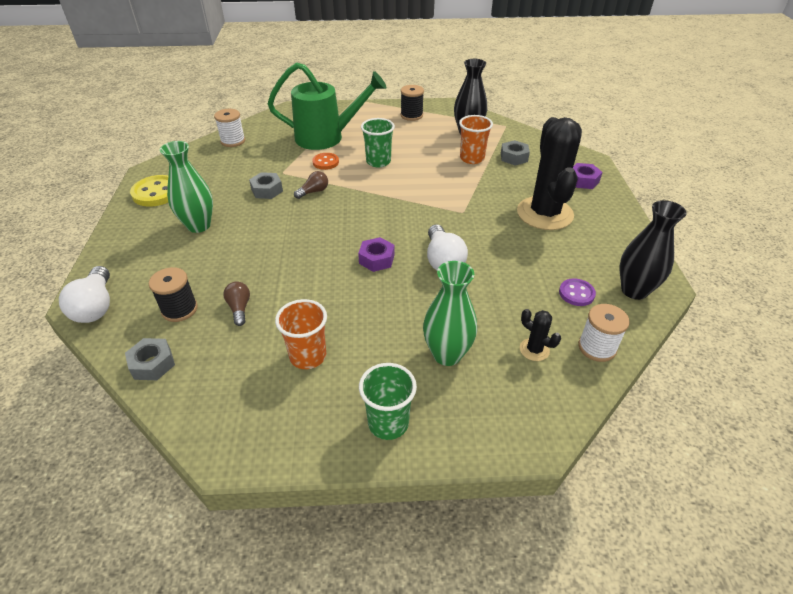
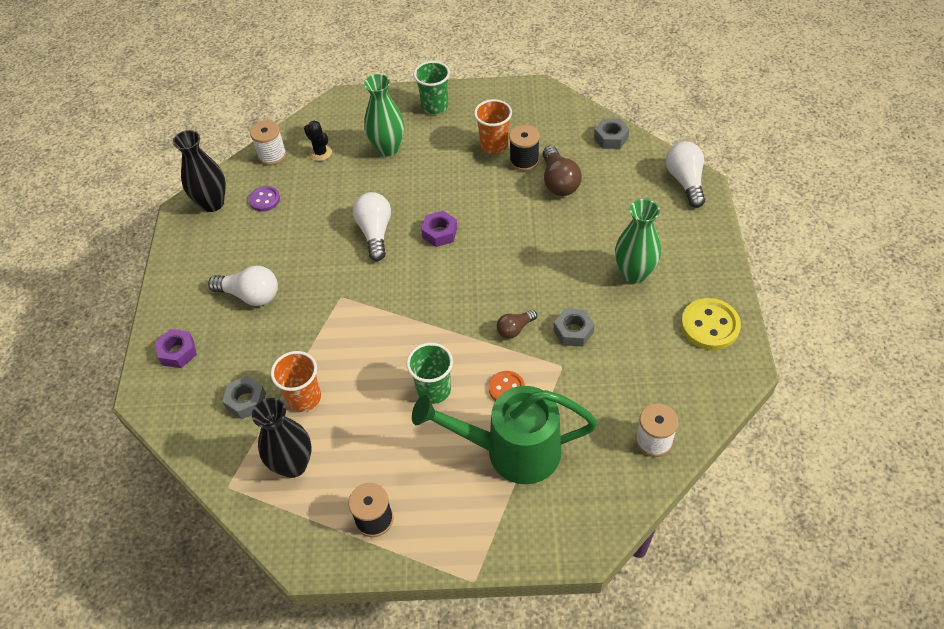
camera: 175 degrees left, 10 degrees up
(179, 309) = (610, 180): black spool -> black spool (524, 161)
(239, 308) = (559, 181): brown light bulb -> brown light bulb, size x1.68
(544, 213) = (250, 295): black cactus -> white light bulb

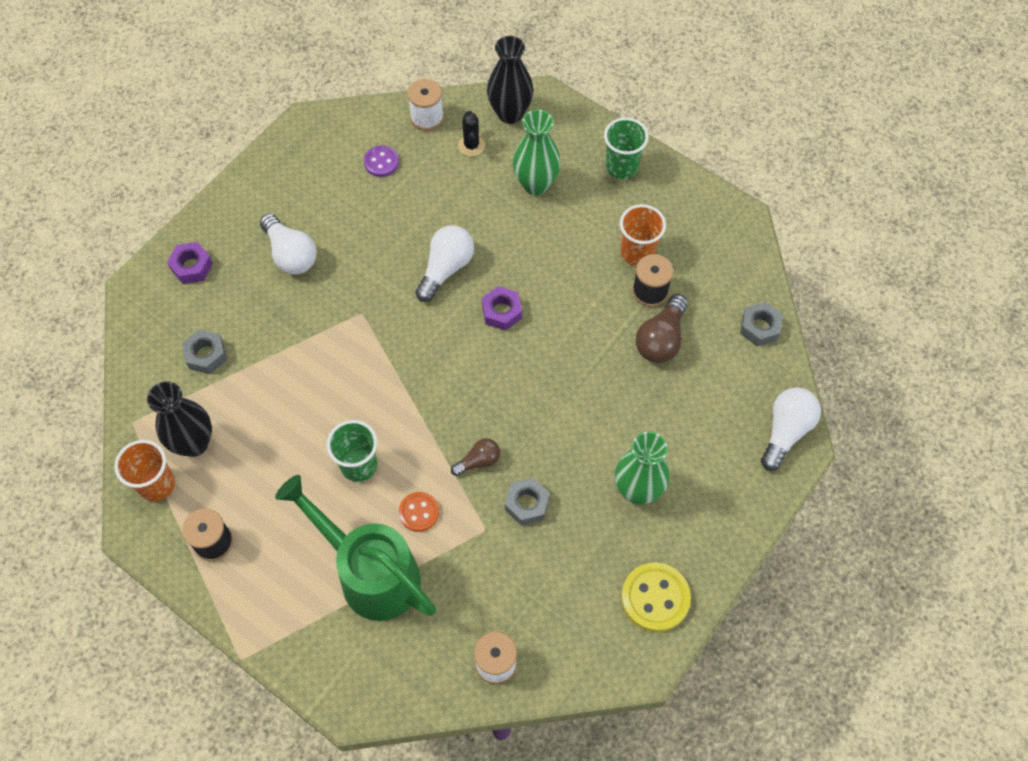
camera: 35 degrees right, 10 degrees up
(212, 203) = (335, 134): black vase -> black vase (510, 113)
(304, 398) = (252, 389): orange cup -> orange cup (156, 484)
(515, 329) = (478, 461): brown light bulb -> brown light bulb turned 150 degrees clockwise

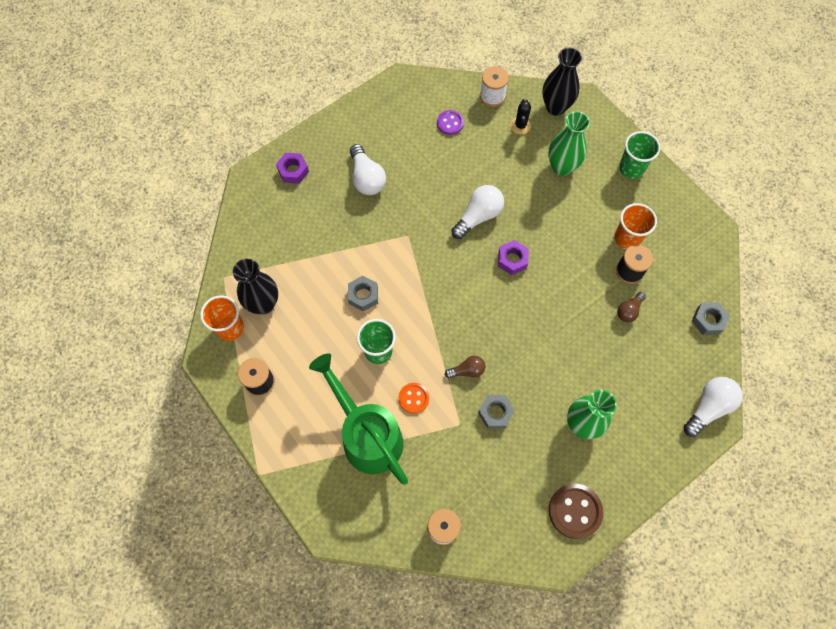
camera: 15 degrees right, 5 degrees up
(206, 355) = (288, 240): grey nut -> grey nut (363, 295)
(655, 598) = (575, 511): yellow button -> brown button
(661, 339) = (629, 310): brown light bulb -> brown light bulb, size x0.60

